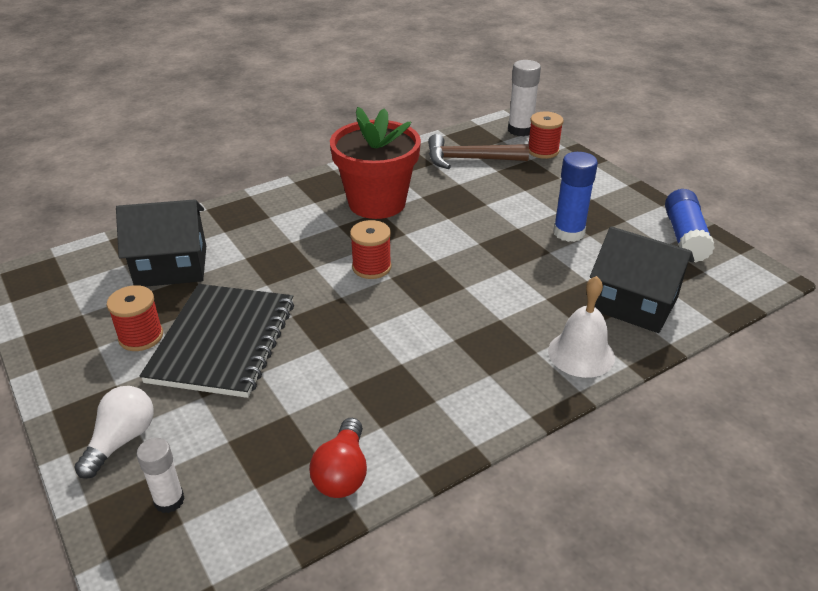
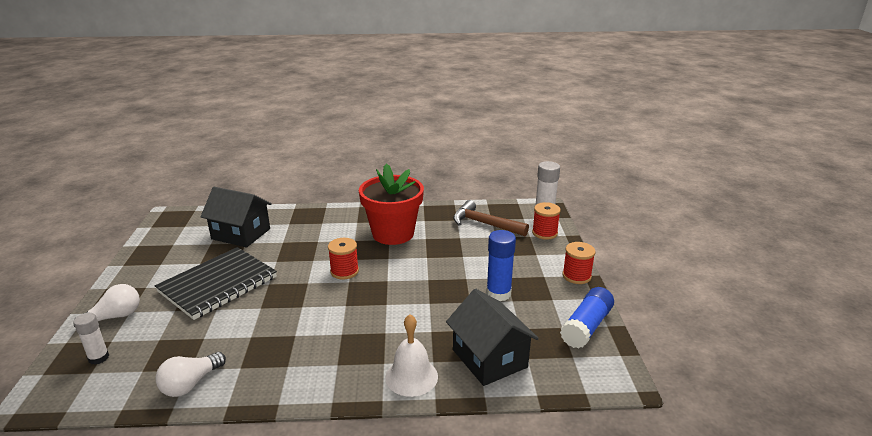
camera: 30 degrees right, 10 degrees down
(141, 336) = (184, 266): red spool -> red spool (576, 276)
(342, 473) = (190, 384): red light bulb -> white light bulb

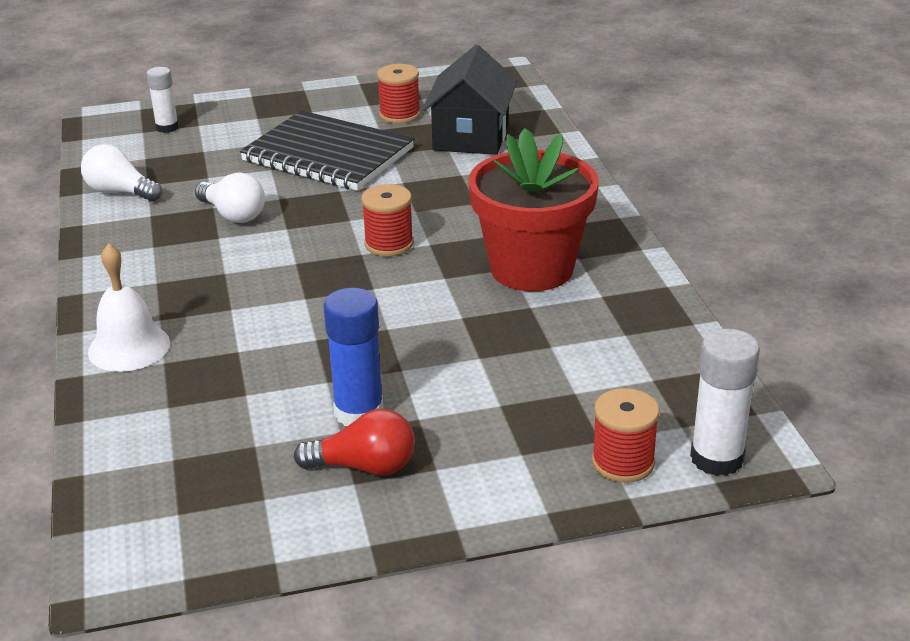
camera: 80 degrees right, 5 degrees up
(115, 317) = (245, 113): white light bulb -> white light bulb (233, 215)
(484, 224) = (623, 372): brown hammer -> none
(489, 358) = (171, 417): black house -> none
(541, 295) = (365, 467): none -> red light bulb
(576, 276) = (449, 516): red spool -> red spool (399, 115)
(586, 327) = (268, 531): blue glue stick -> none

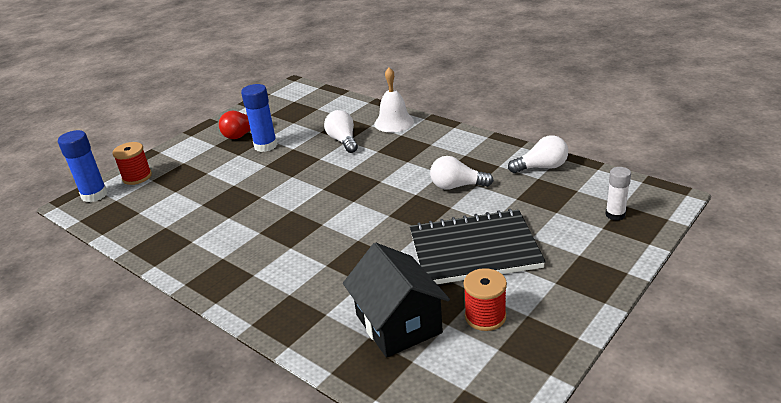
camera: 145 degrees right, 0 degrees up
(243, 353) = (343, 141): none -> white light bulb
(389, 244) = (345, 212): red spool -> none
(532, 269) = (246, 237): red flower pot -> none
(716, 458) = (94, 195): white glue stick -> blue glue stick

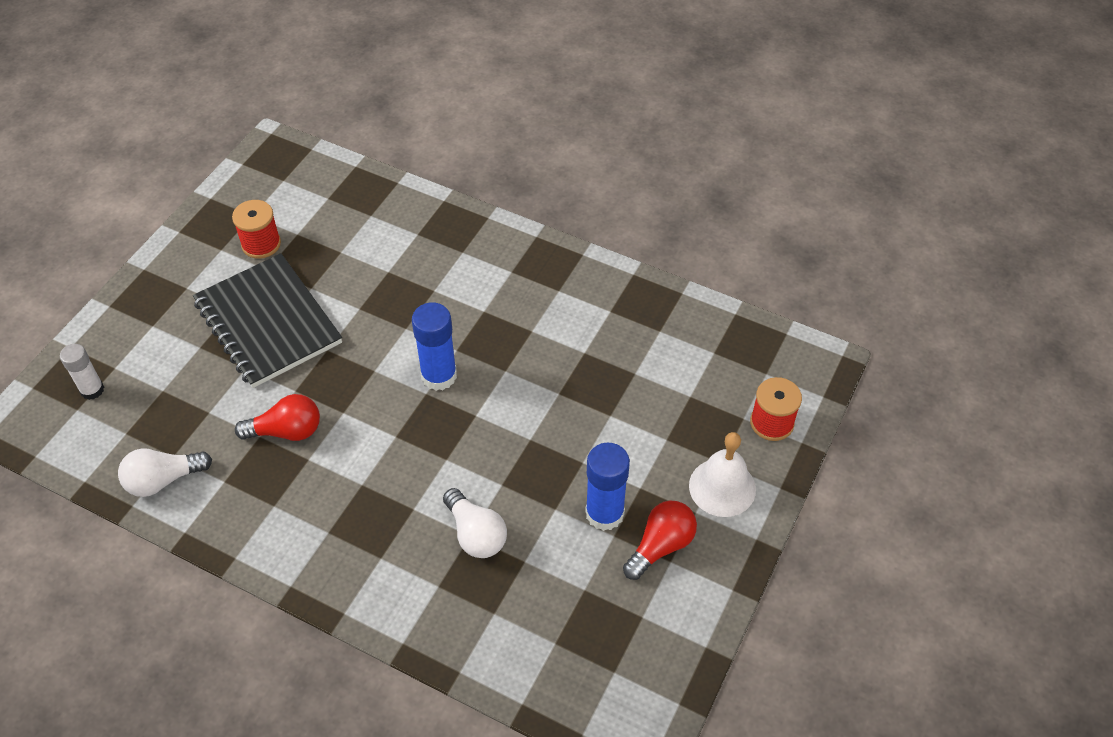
camera: 165 degrees right, 20 degrees up
(94, 195) = (806, 380): blue glue stick -> blue glue stick (439, 376)
(394, 122) = (397, 596): white bell -> white bell (722, 487)
(398, 324) = (344, 230): black house -> none
(457, 186) = (287, 431): white light bulb -> red light bulb
(474, 250) = (268, 323): black notebook -> black notebook turned 75 degrees clockwise

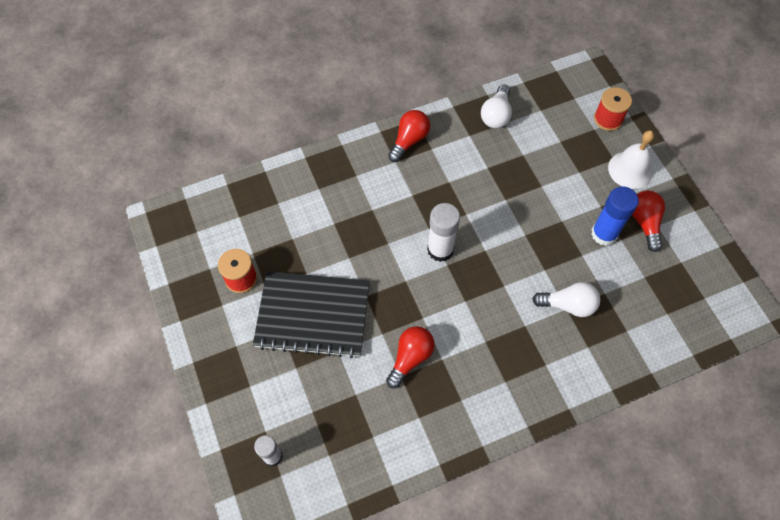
camera: 50 degrees left, 10 degrees up
(163, 480) = (388, 454): white light bulb -> white light bulb (496, 115)
(439, 376) = (440, 249): blue glue stick -> white glue stick
(549, 266) = (409, 140): none -> red light bulb

